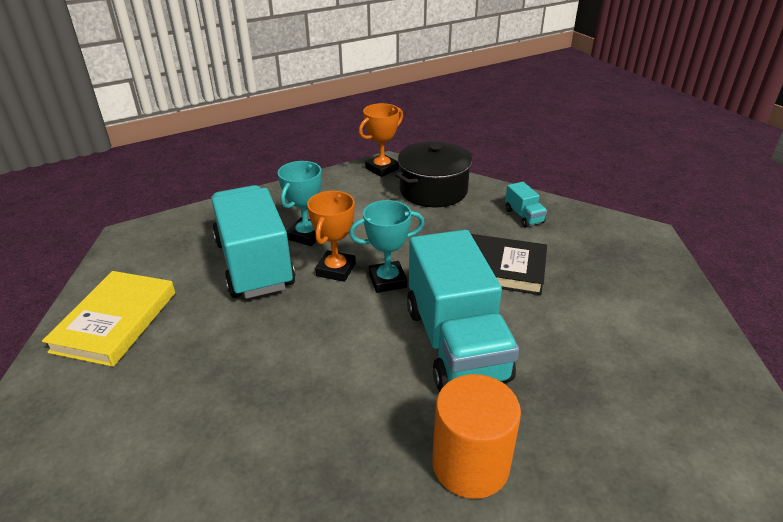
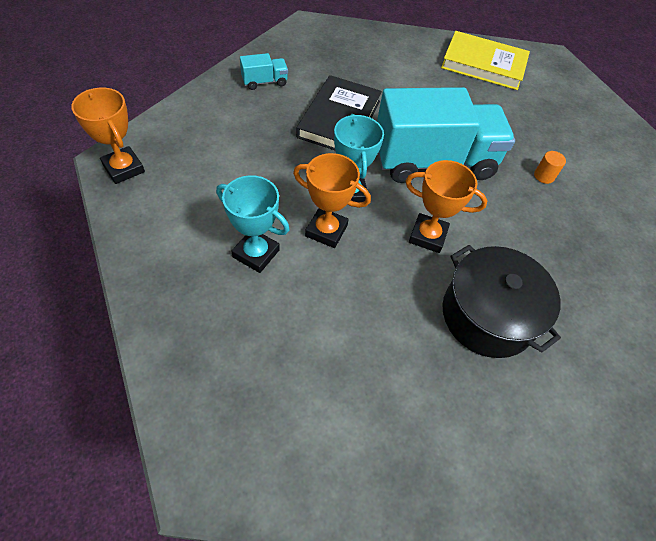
camera: 90 degrees left, 20 degrees up
(115, 321) = (396, 452): yellow book -> yellow book (483, 64)
(254, 264) = (304, 306): turquoise truck -> none
(339, 338) = (427, 236): none -> orange trophy
(433, 190) = (194, 133): black pot -> black pot (487, 315)
(470, 464) = (544, 176): orange cylinder -> orange cylinder, size x0.41

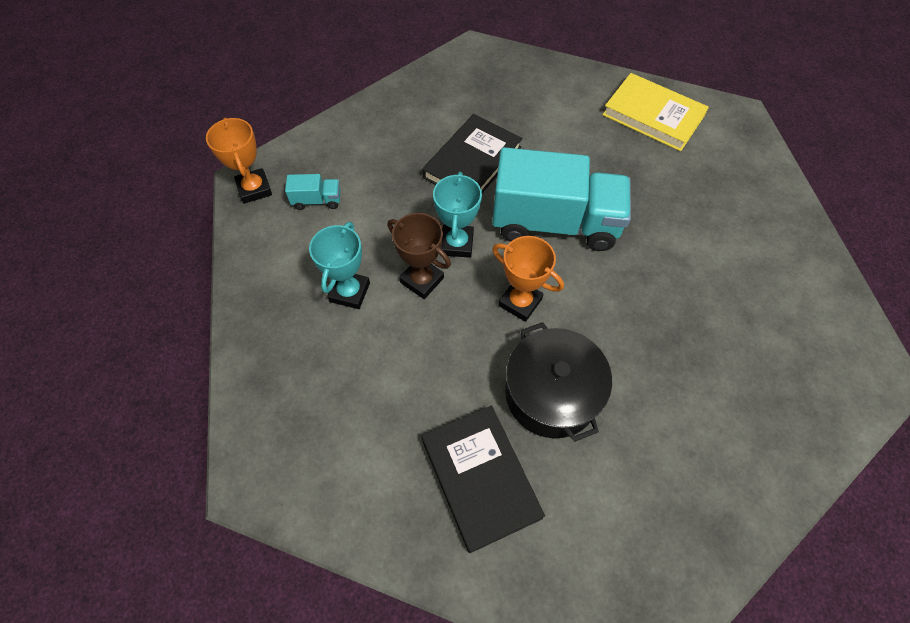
camera: 20 degrees right, 5 degrees up
(256, 253) = (349, 292): turquoise trophy -> turquoise trophy turned 60 degrees clockwise
(264, 82) = (409, 112): turquoise truck -> turquoise truck (317, 200)
(326, 230) = (422, 280): orange trophy -> brown trophy
(450, 413) = (480, 478): none -> black book
(544, 176) = (670, 256): orange cylinder -> none

